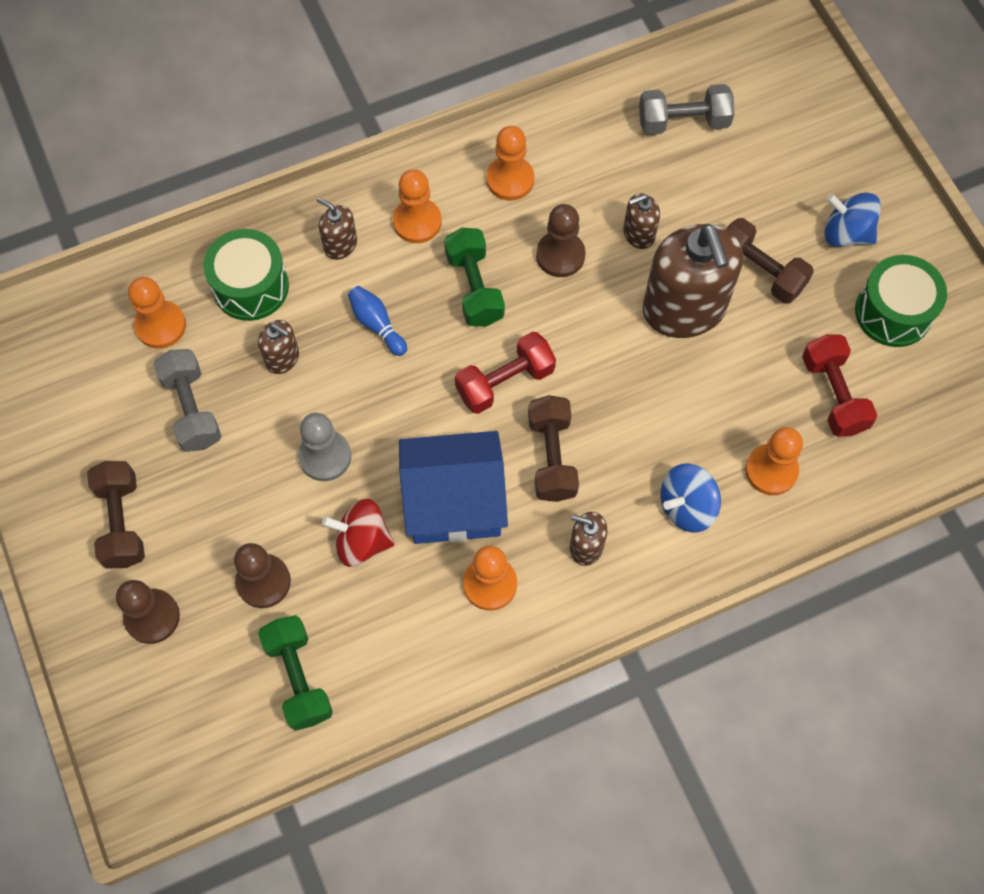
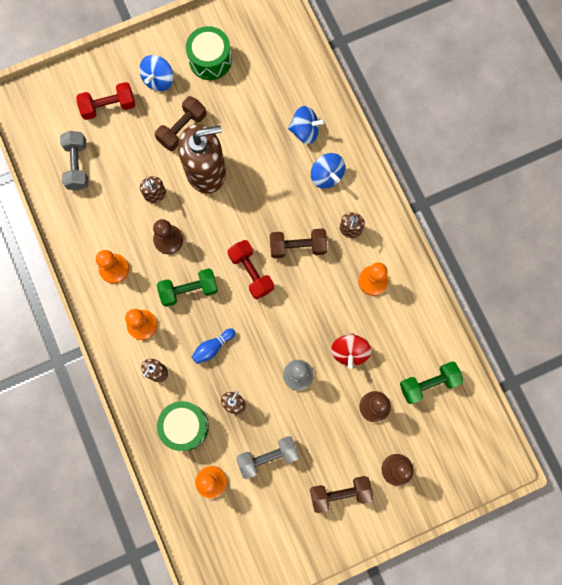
camera: 90 degrees left, 10 degrees up
(454, 502) = (325, 301): blue house -> none
(771, 470) = (305, 131): orange pawn -> blue spinning top
(833, 394) = (260, 96): red dumbbell -> red dumbbell (108, 106)

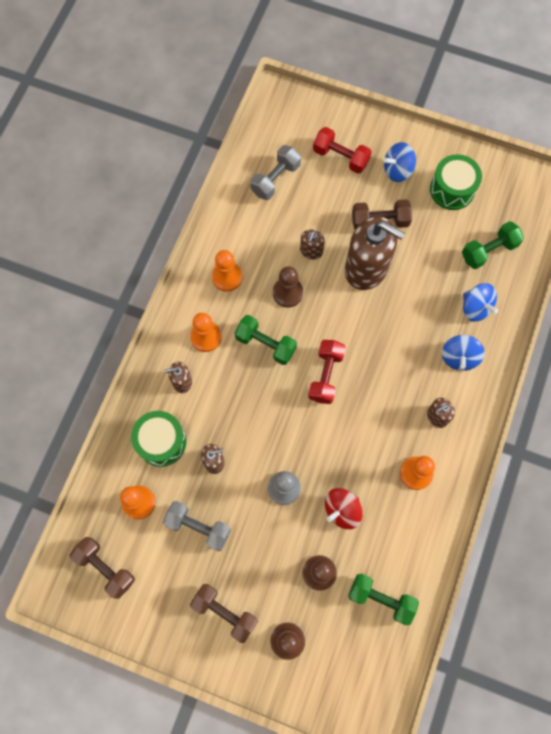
camera: 45 degrees right, 5 degrees down
(213, 347) = (240, 404): blue bowling pin -> none
(276, 82) = (489, 251): none -> green dumbbell
(298, 246) = (381, 390): brown dumbbell -> brown dumbbell (105, 568)

